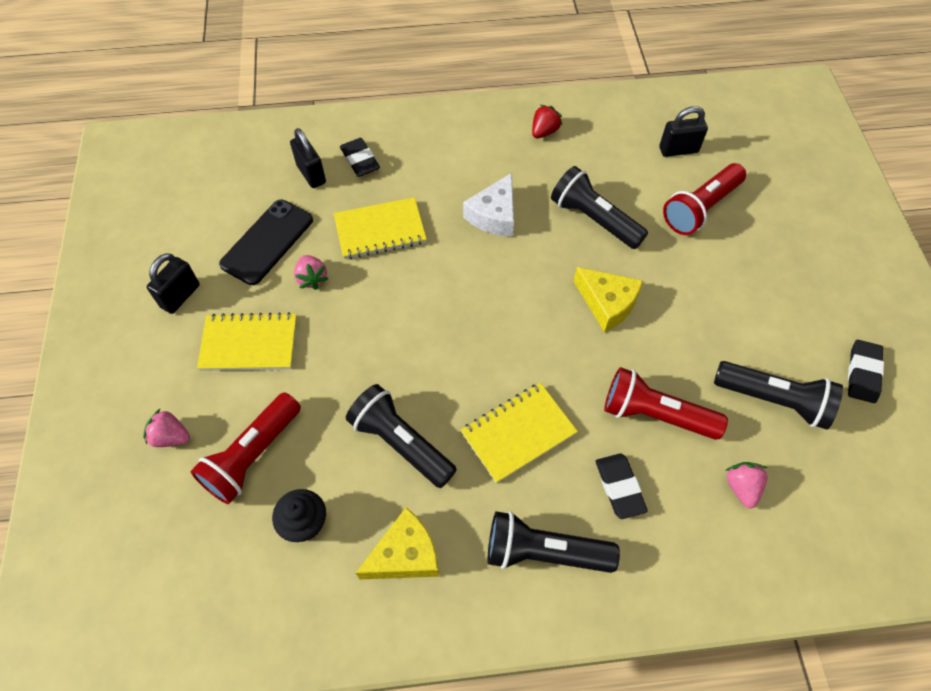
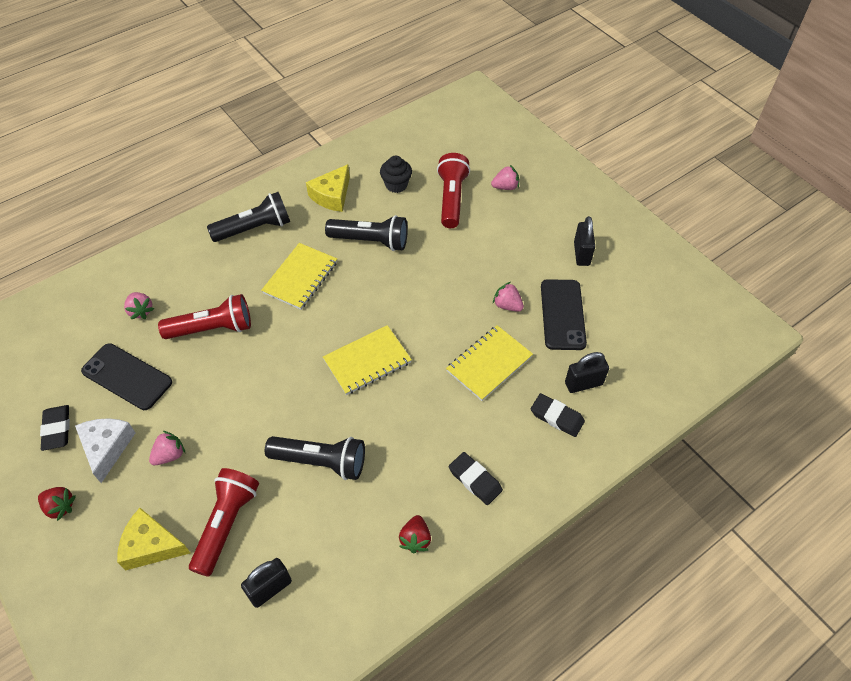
camera: 150 degrees right, 5 degrees down
(249, 344) = (509, 248): yellow notebook -> yellow notebook (367, 361)
(311, 174) = (583, 383): black padlock -> black padlock turned 45 degrees counterclockwise
(494, 215) = (408, 422): white cheese -> white cheese (107, 448)
(607, 304) = (277, 391): yellow cheese -> yellow cheese (151, 545)
(619, 487) = (222, 277): black eraser -> black eraser (475, 480)
(740, 290) = (170, 455): none -> pink strawberry
(773, 400) = (127, 377): black flashlight -> black phone
(860, 291) = (60, 507): none -> red strawberry

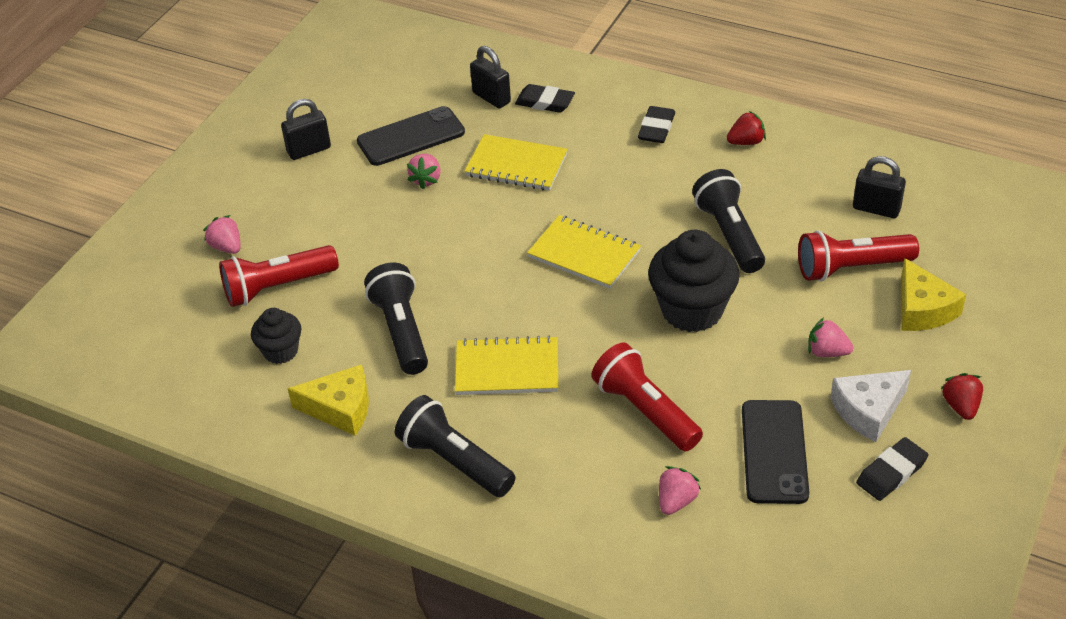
camera: 115 degrees left, 10 degrees down
(269, 396) = (692, 310): none -> black cupcake
(557, 417) = (545, 102): black eraser -> black eraser turned 75 degrees counterclockwise

